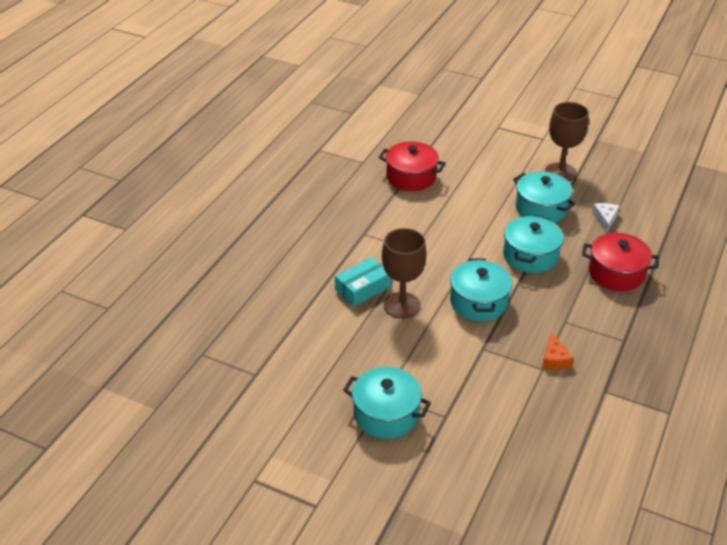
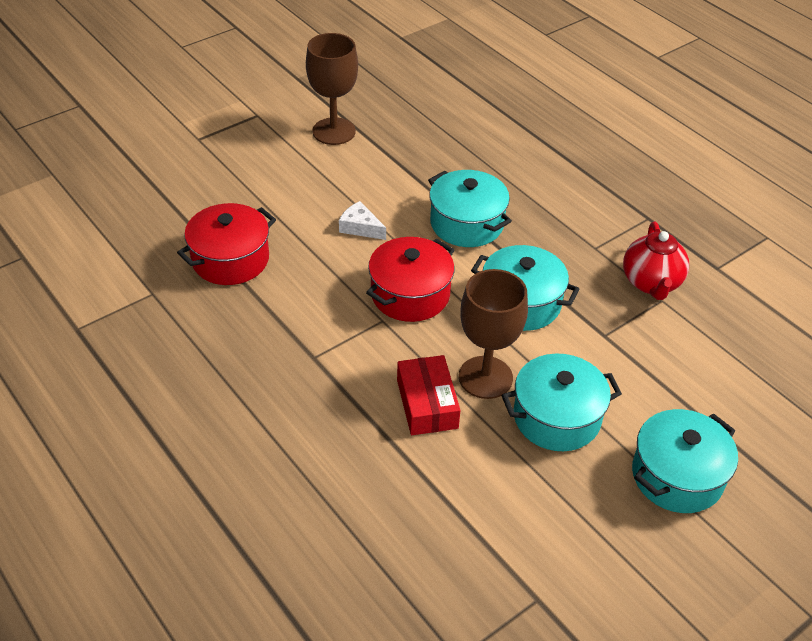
camera: 65 degrees left, 5 degrees up
(363, 288) = (427, 404): turquoise box -> red box
(541, 208) = (388, 177): turquoise pot -> turquoise pot (556, 417)
(554, 359) = (651, 283): orange cheese -> red teapot
(605, 219) = (444, 139): white cheese -> white cheese (360, 227)
(616, 273) = (539, 173): red pot -> red pot (410, 294)

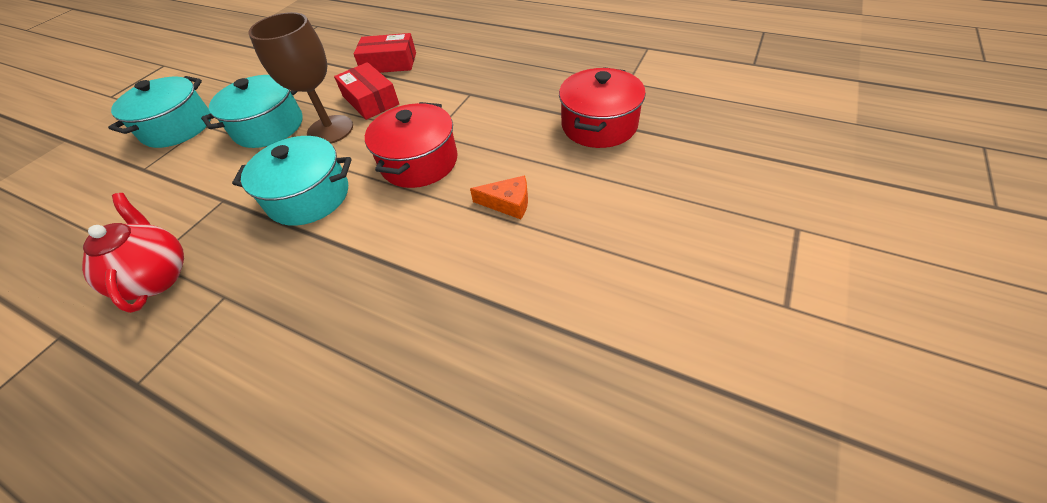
camera: 160 degrees right, 5 degrees up
(334, 131) = (655, 330): brown goblet -> none
(360, 227) = (508, 203): white cheese -> orange cheese
(378, 467) = (389, 63): none -> red box
(467, 223) = (391, 260): turquoise pot -> none

